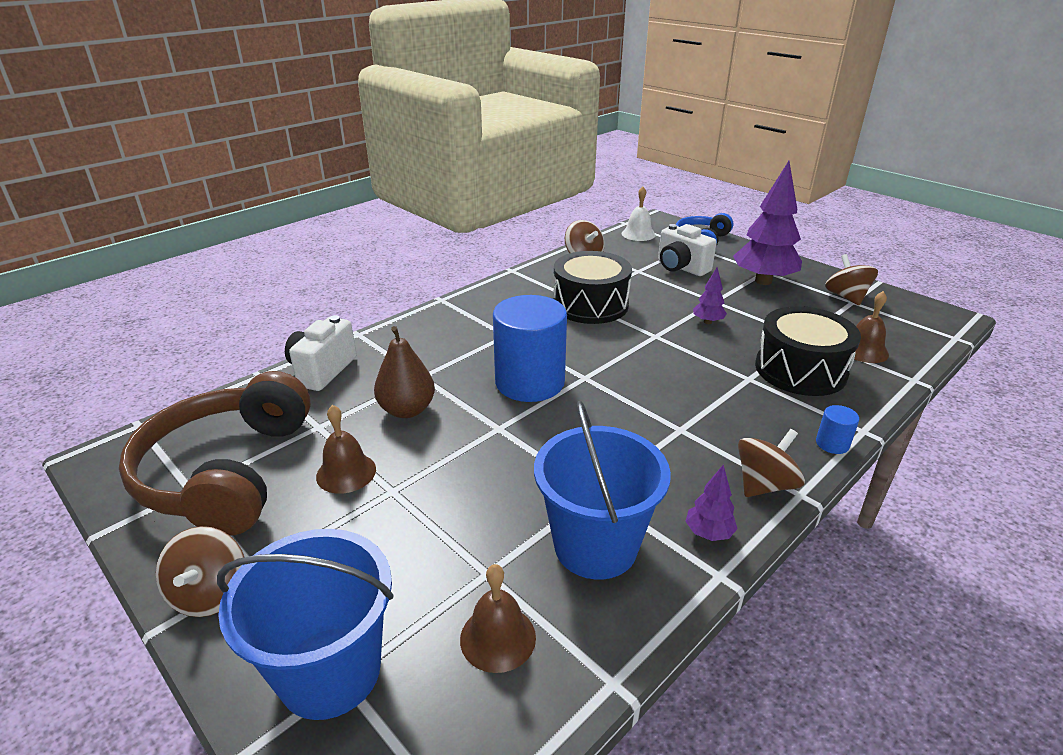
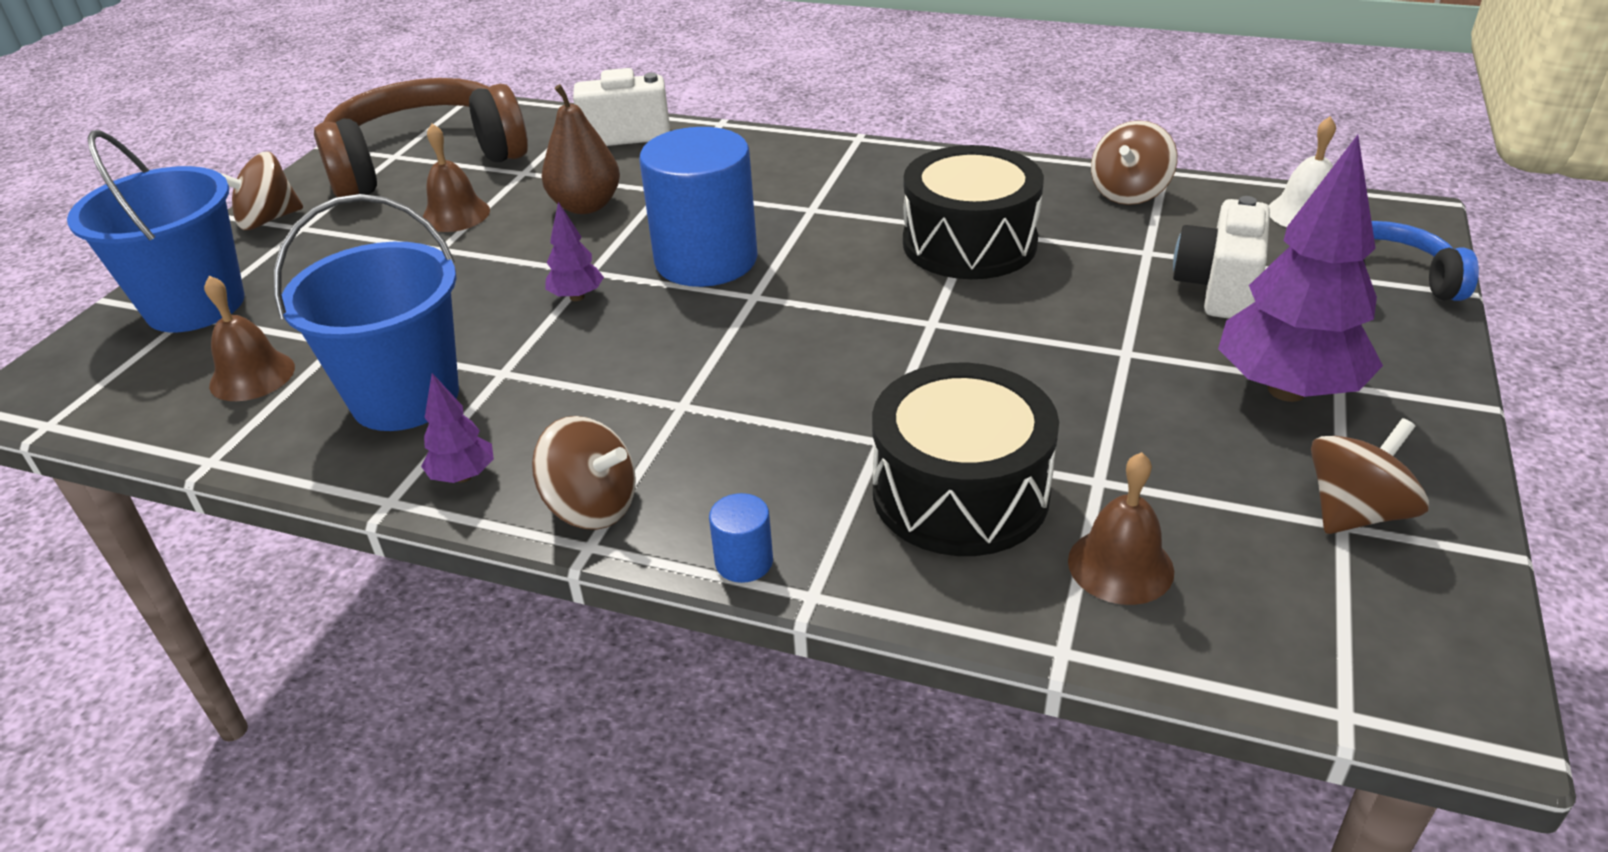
camera: 65 degrees right, 5 degrees up
(707, 322) = (1034, 361): purple tree -> purple tree (577, 297)

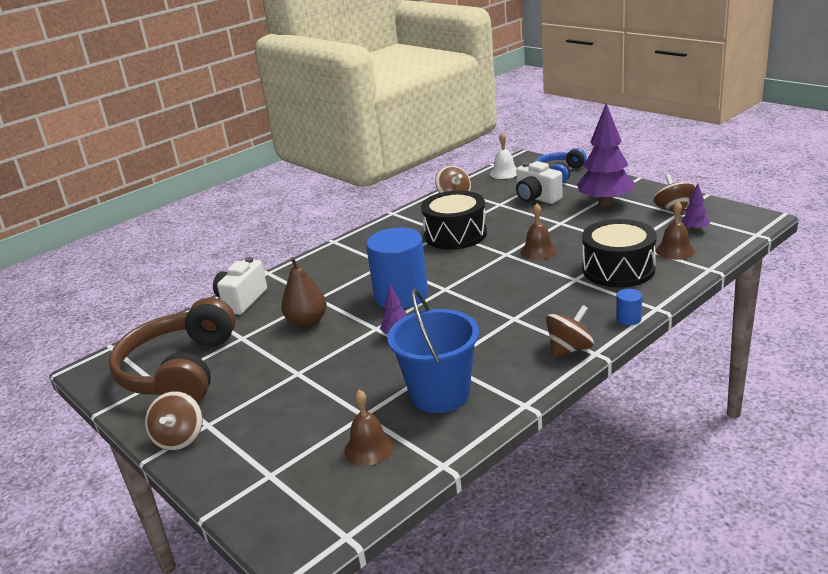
camera: 60 degrees left, 10 degrees down
(195, 305) = (261, 471): blue bucket -> none
(455, 214) = (264, 365): brown bell -> brown bell (538, 251)
(463, 476) = (521, 381): purple tree -> purple tree (694, 230)

